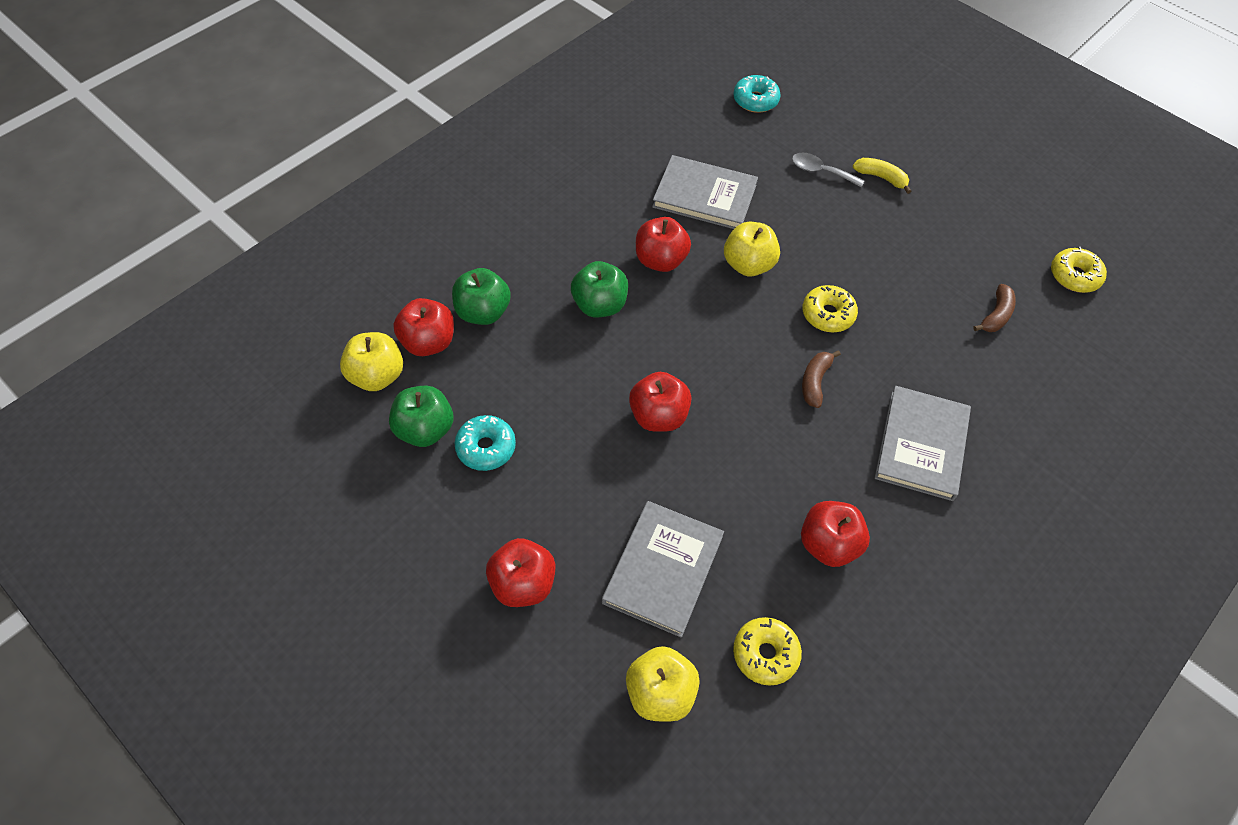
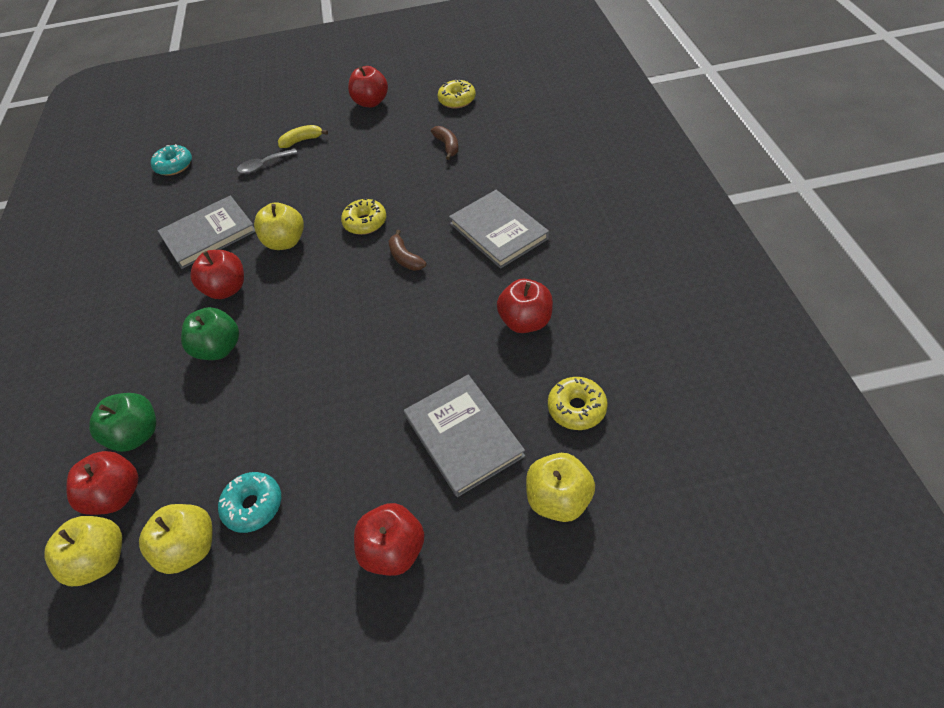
camera: 45 degrees left, 5 degrees down
(425, 430) = (190, 547): green apple -> yellow apple
(658, 416) = (343, 364): red apple -> red apple (371, 102)

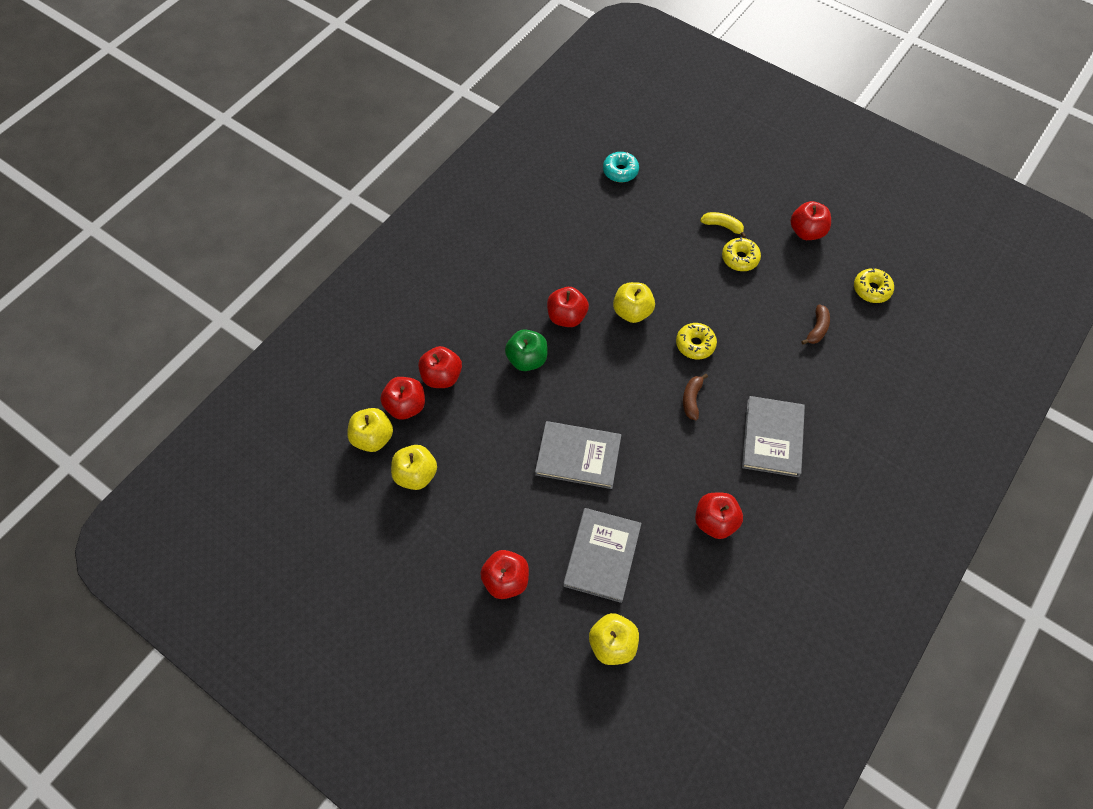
camera: 40 degrees right, 10 degrees up
(137, 434) = (442, 376): green apple -> red apple
(209, 234) = (592, 259): grey book -> grey book (578, 456)
(253, 505) = (462, 482): turquoise donut -> none
(264, 165) = (677, 226): grey spoon -> none
(576, 408) = (680, 606): yellow donut -> yellow donut (740, 258)

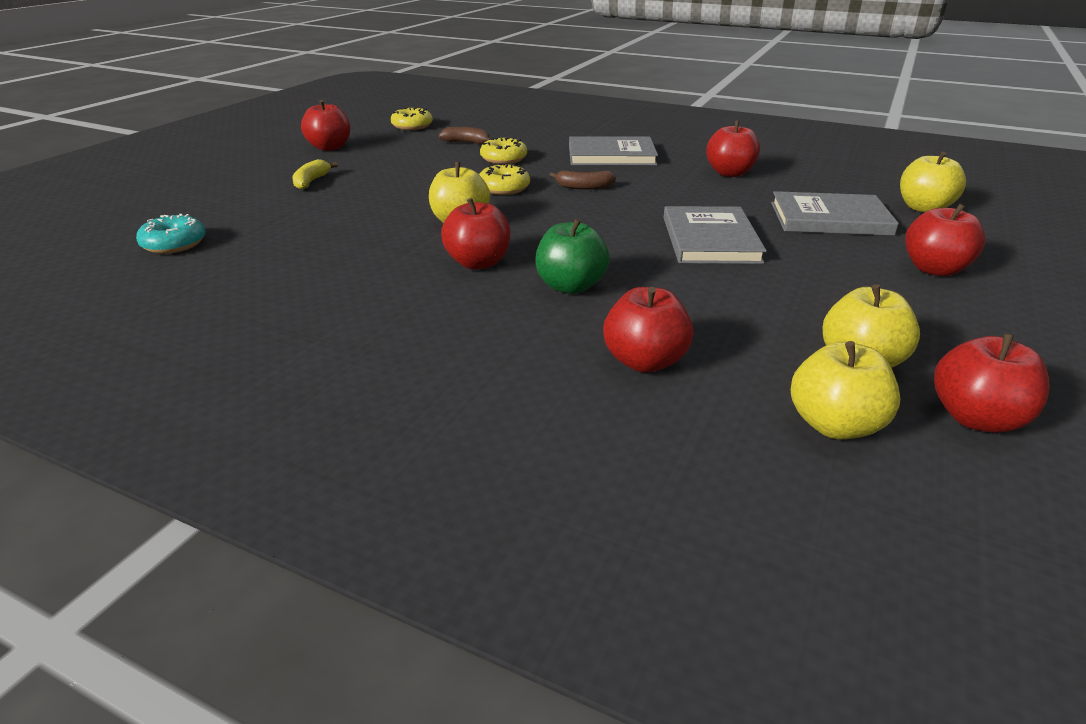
camera: 100 degrees left, 30 degrees down
(406, 406) = (734, 394): red apple -> red apple (976, 418)
(740, 258) = (367, 173): yellow donut -> yellow donut (503, 159)

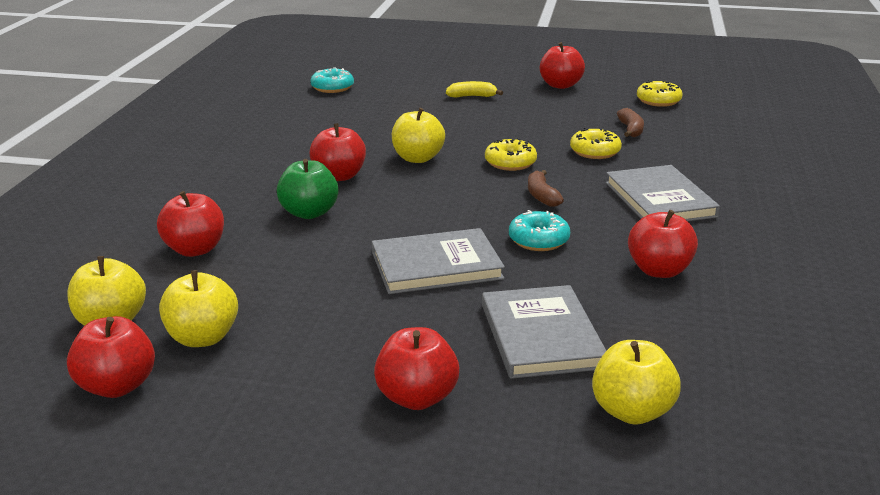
camera: 75 degrees right, 5 degrees down
(670, 199) = (538, 240): none -> turquoise donut

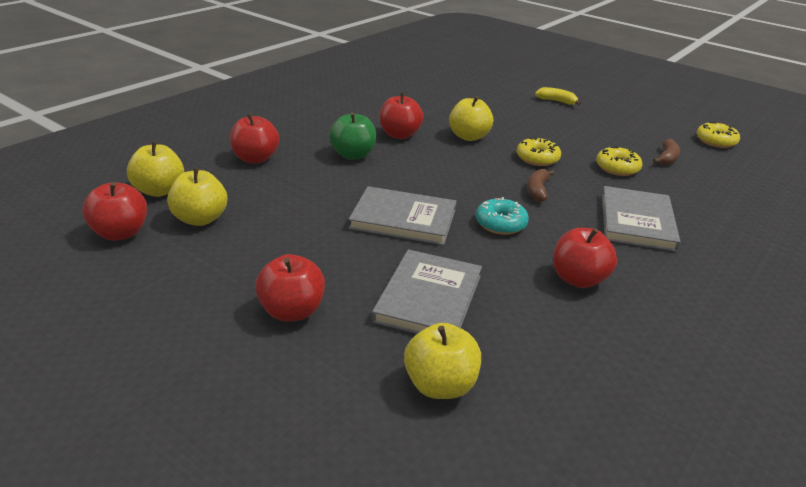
camera: 25 degrees right, 5 degrees up
(332, 88) = (457, 72): turquoise donut -> none
(560, 85) = (639, 109): red apple -> none

